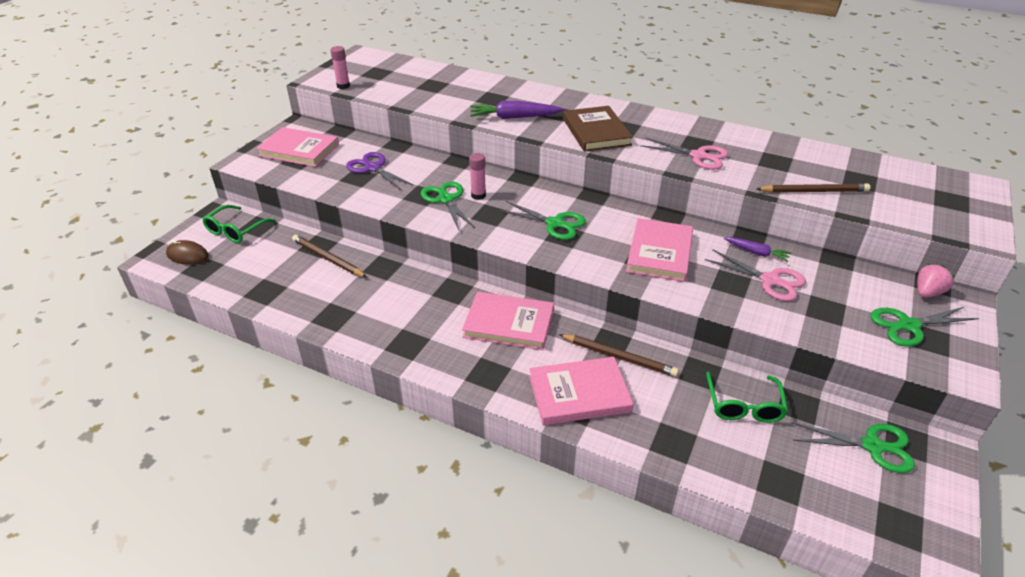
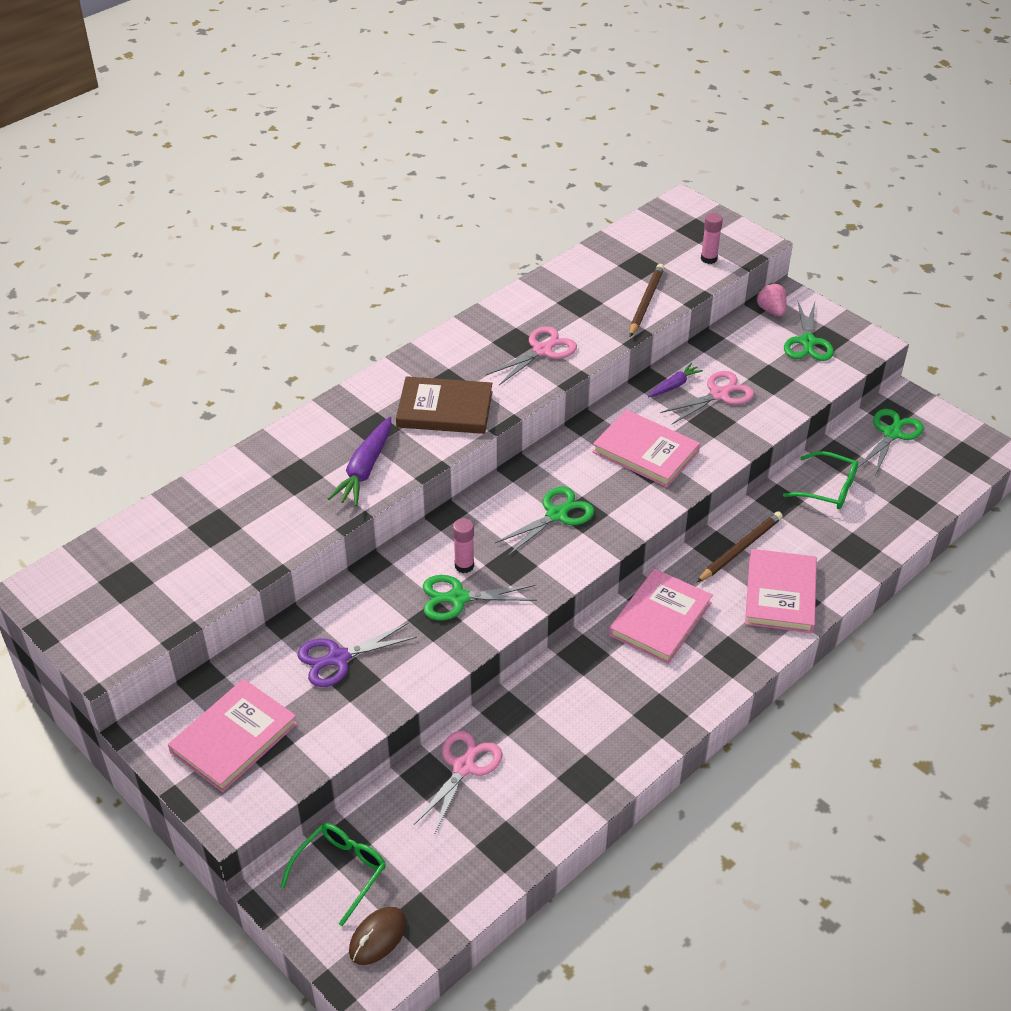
camera: 70 degrees left, 5 degrees up
(236, 230) = (340, 871): green glasses -> green glasses turned 105 degrees counterclockwise
(328, 258) = (463, 767): brown pencil -> pink scissors
(343, 86) = (147, 629): pink glue stick -> pink glue stick (709, 259)

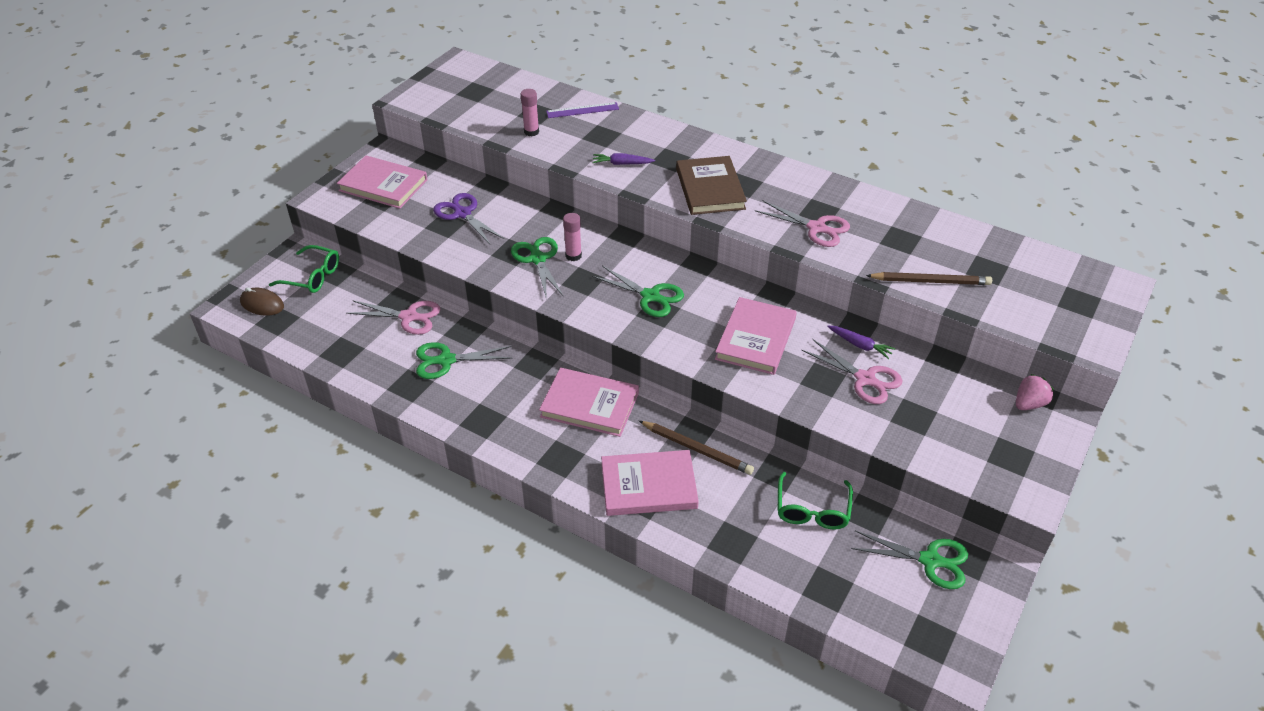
camera: 75 degrees right, 0 degrees up
(233, 483) = (582, 110): none -> purple ruler
(365, 469) = (622, 164): purple carrot -> purple carrot, size x0.60
(709, 259) = (1035, 316): pink glue stick -> pink glue stick (531, 132)
(808, 342) = (994, 440): green scissors -> green scissors (446, 360)

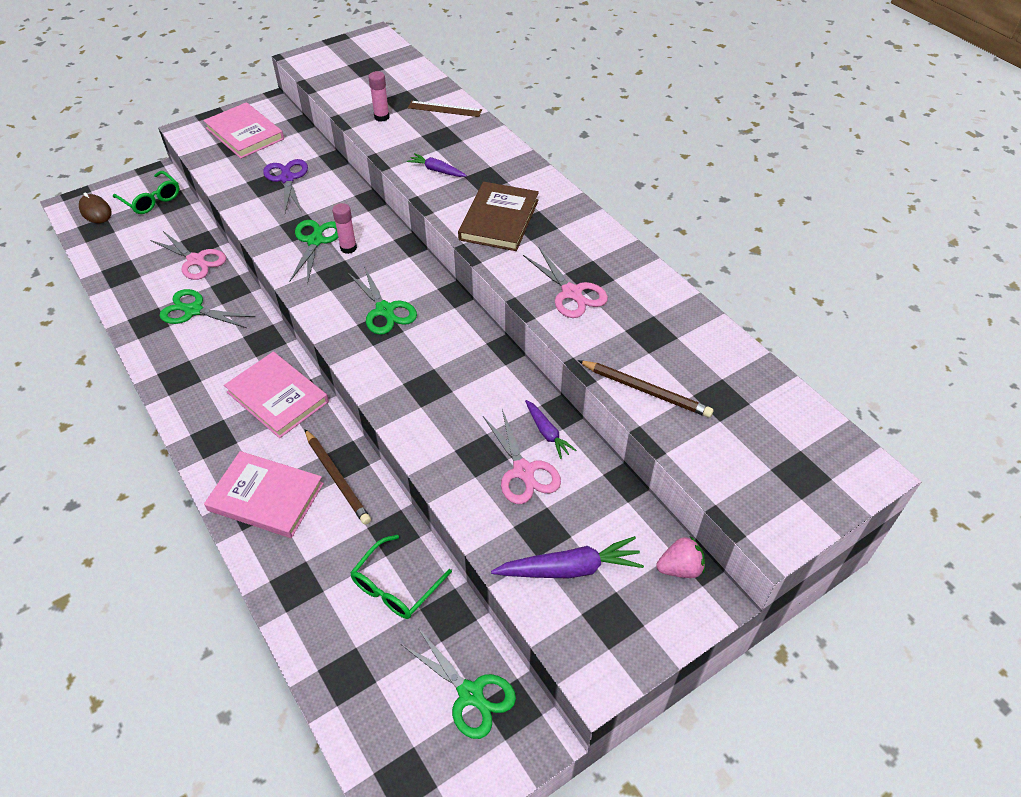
camera: 25 degrees right, 5 degrees up
(582, 110) = (444, 109): purple ruler -> brown ruler
(755, 339) = (448, 388): pink book -> none
(954, 434) = (569, 569): none -> purple carrot

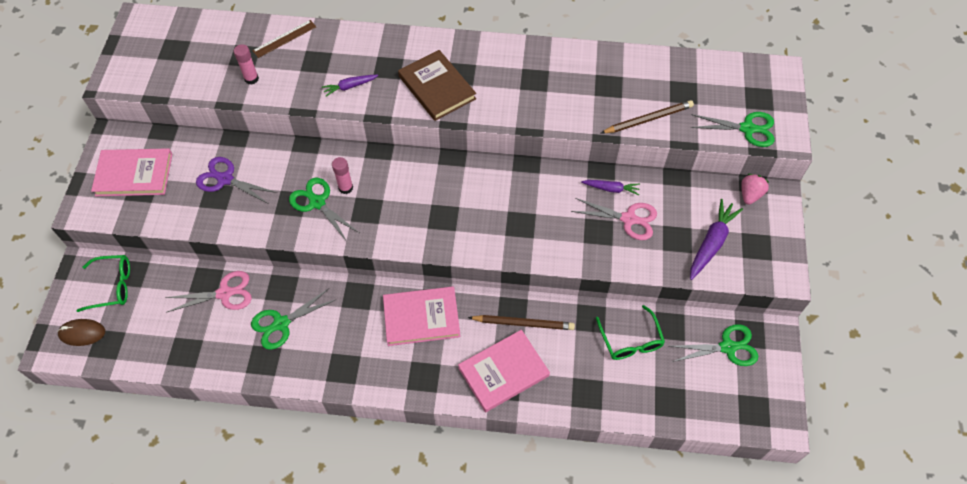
camera: 50 degrees left, 10 degrees up
(385, 310) = (430, 204): green scissors -> green scissors (747, 129)
(571, 293) = (540, 98): pink scissors -> none

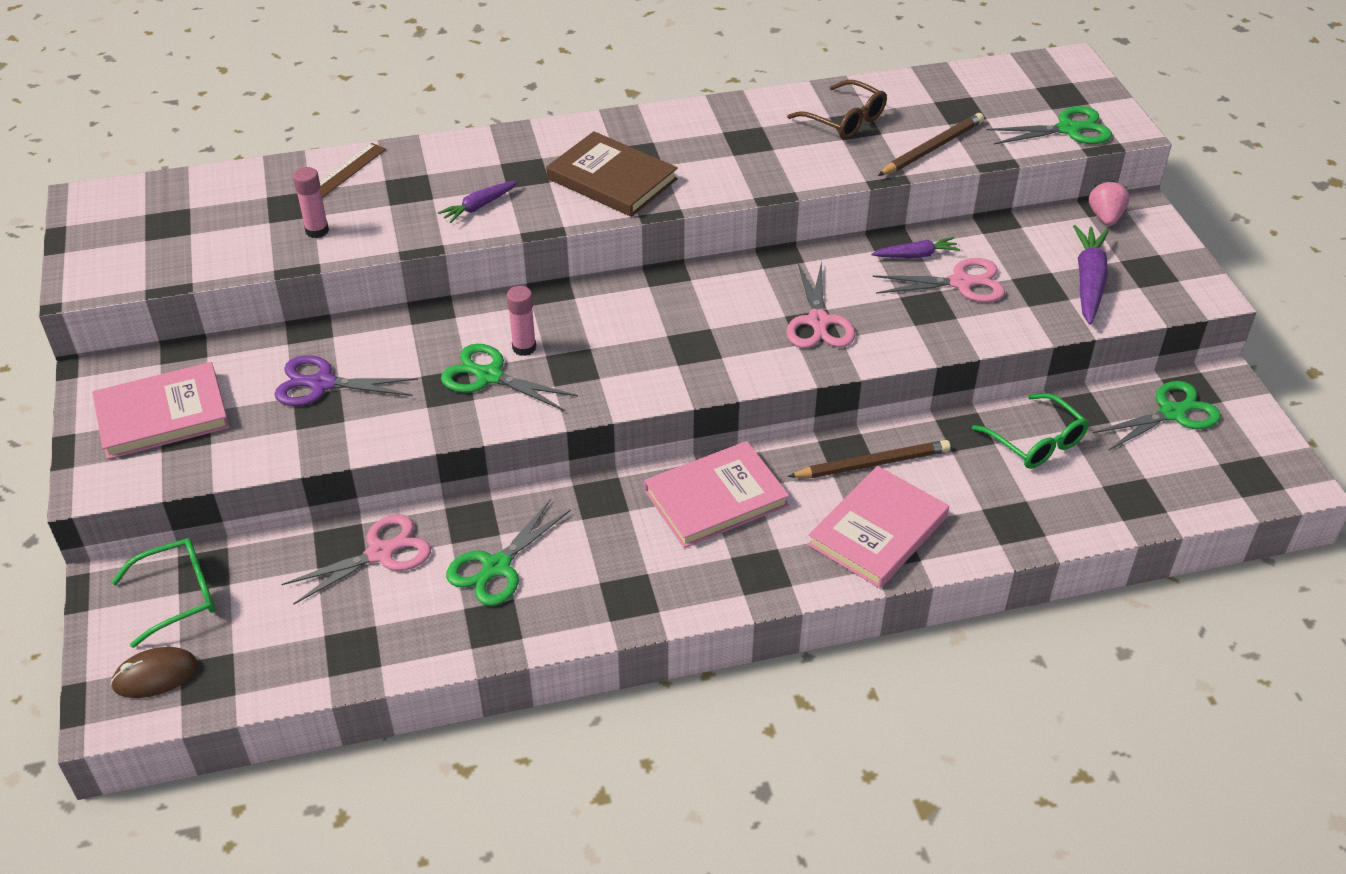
camera: 20 degrees left, 15 degrees down
(525, 222) = (818, 321): none -> pink scissors
(603, 80) = (844, 120): none -> brown glasses

